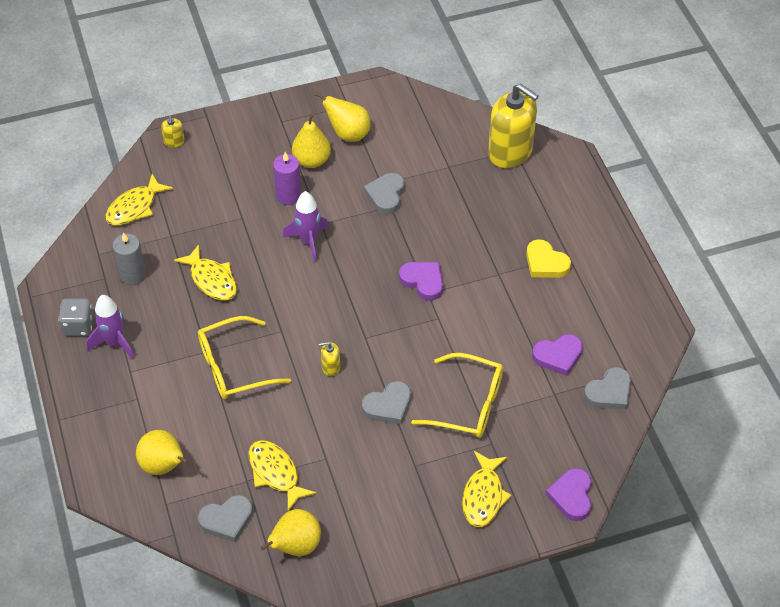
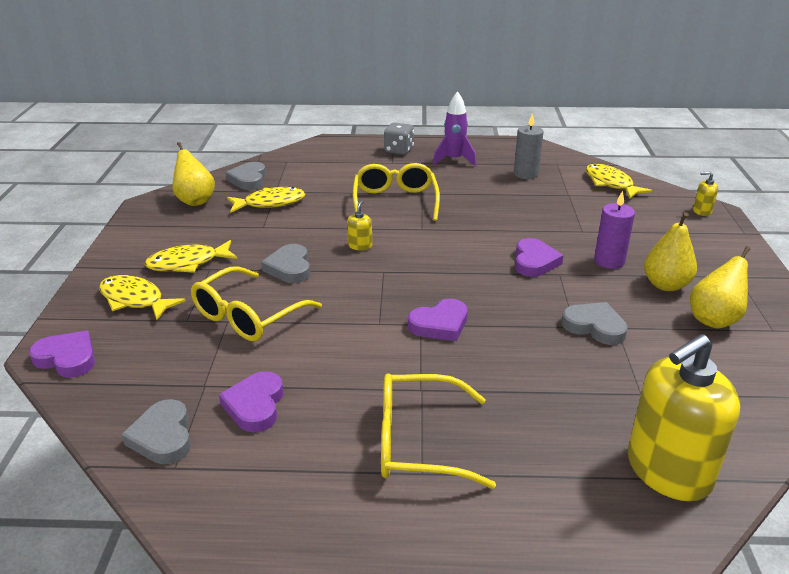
camera: 110 degrees right, 20 degrees down
(78, 326) = (480, 150): grey dice -> grey dice (399, 150)
(164, 466) = (320, 164): yellow pear -> none
(211, 280) = (504, 205): yellow fish -> yellow fish (188, 263)
(308, 241) = (534, 261): purple rocket -> purple heart
(545, 263) = (418, 442): yellow heart -> yellow glasses

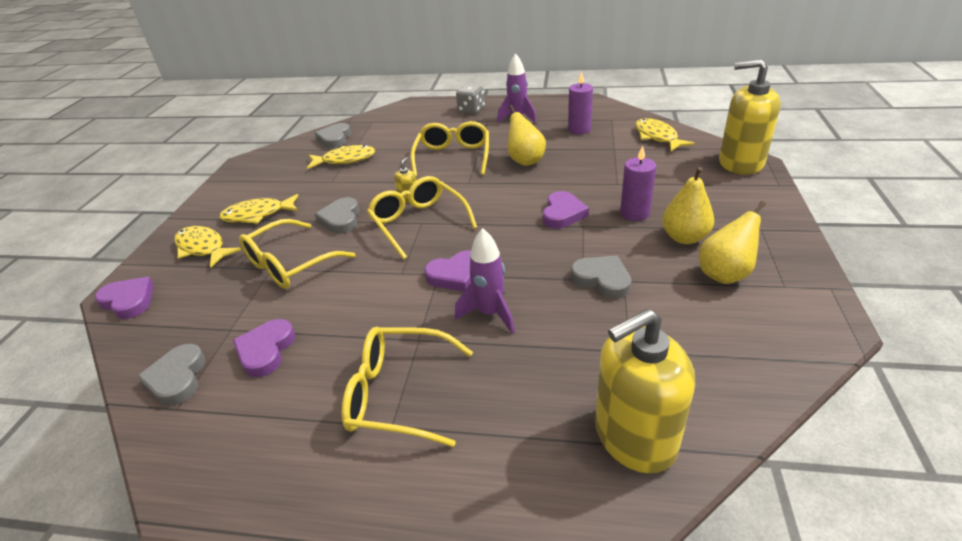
camera: 10 degrees right, 5 degrees up
(195, 201) = (284, 158): yellow pear -> yellow pear (525, 161)
(380, 271) = (418, 223): none -> yellow glasses
(489, 362) = (490, 314): none -> purple rocket
(526, 174) = (579, 129): grey candle -> purple candle
(702, 211) = (740, 163): yellow soap dispenser -> yellow soap dispenser, size x2.45

